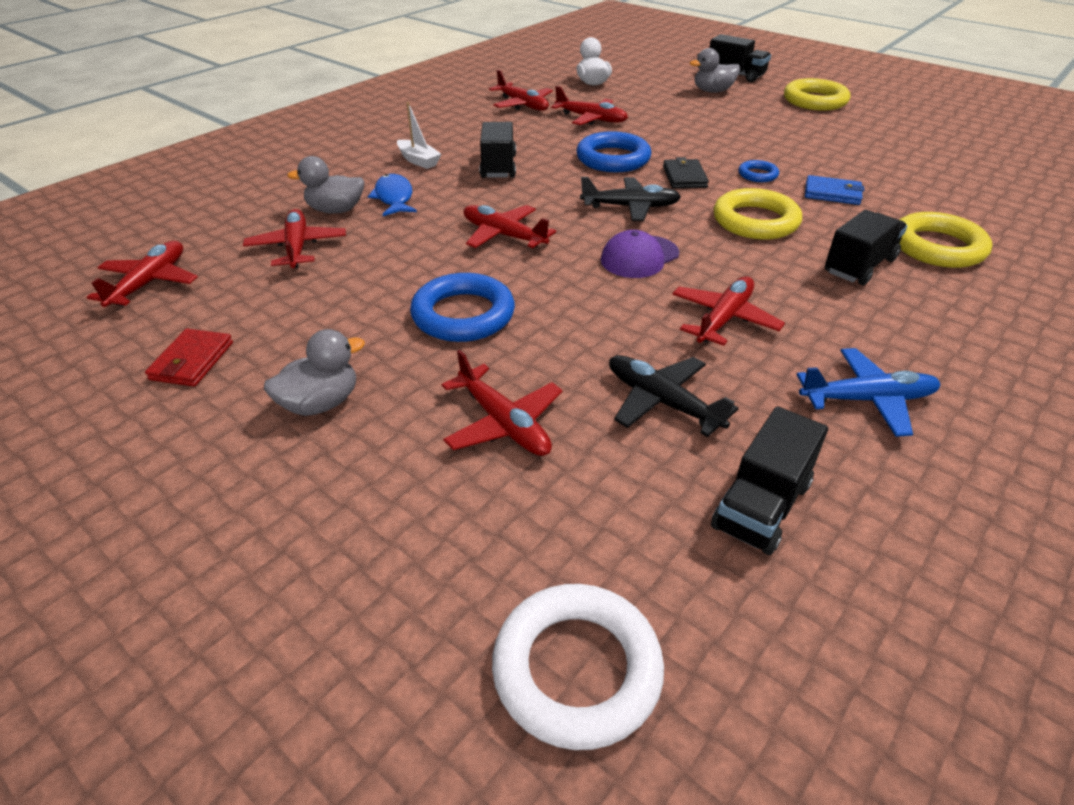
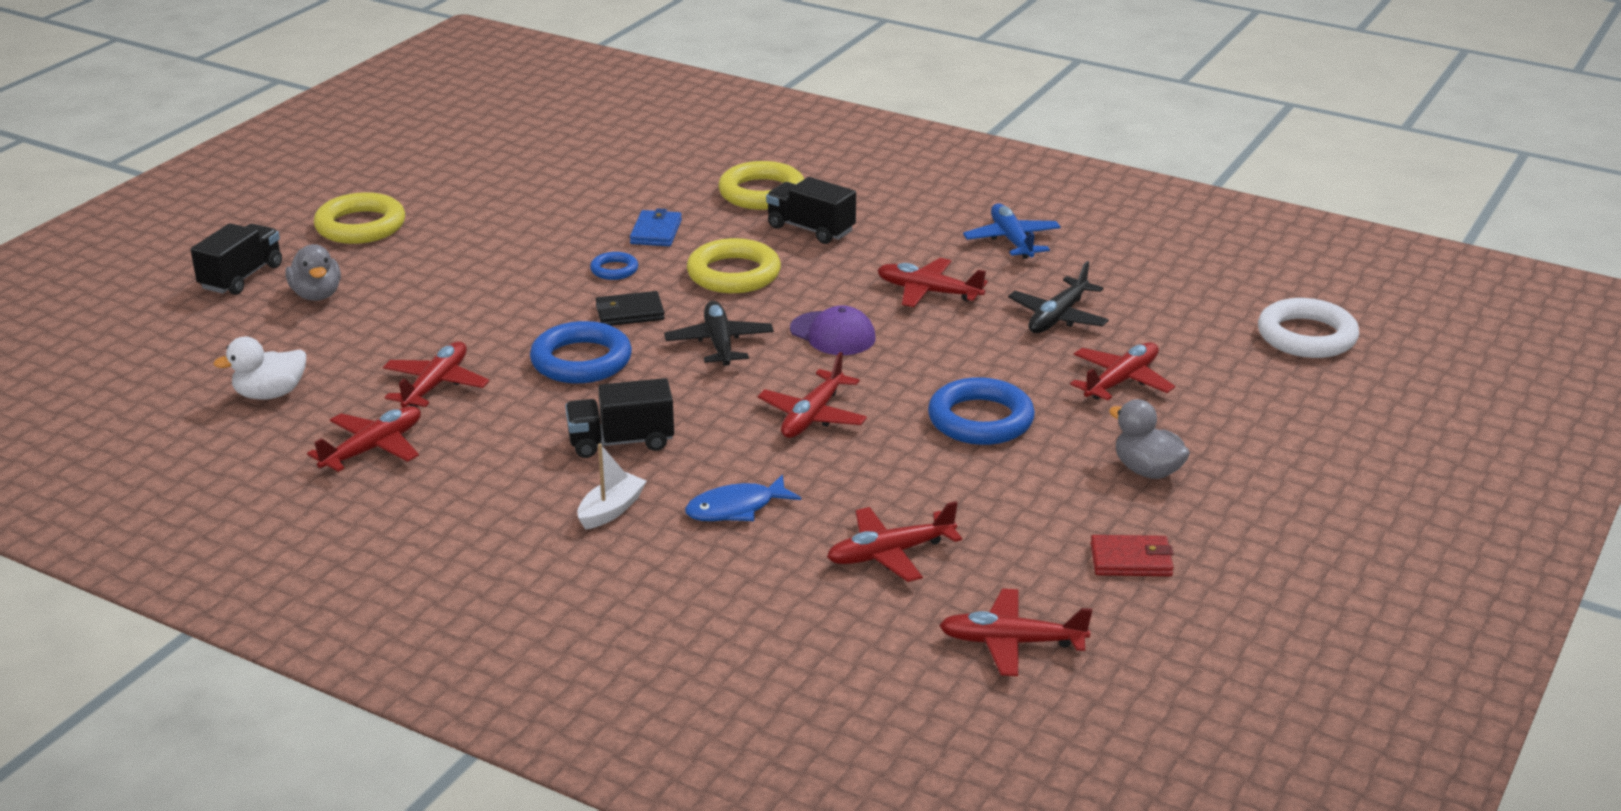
camera: 100 degrees left, 10 degrees down
(336, 210) = (785, 547): grey duck -> none
(761, 505) = (1145, 282): black truck -> none

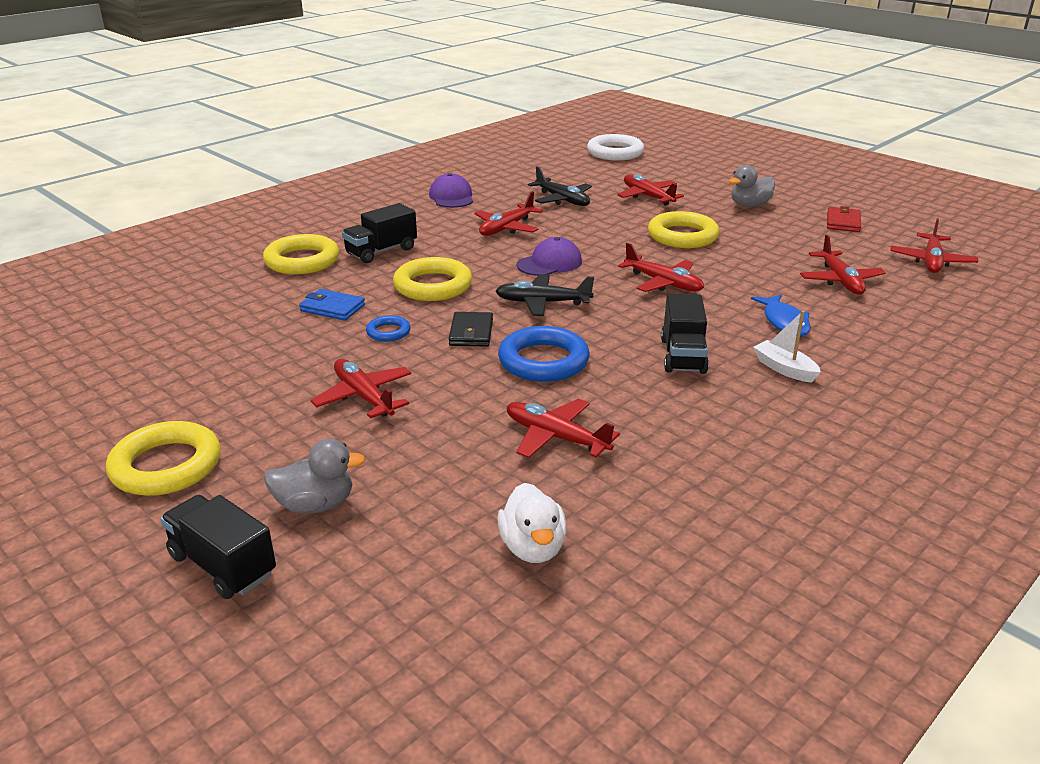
camera: 75 degrees left, 0 degrees up
(373, 448) = (666, 481): red plane -> red plane (364, 397)
(980, 420) = (682, 236): blue ring -> yellow ring
(1012, 240) = (451, 197): blue plane -> purple cap

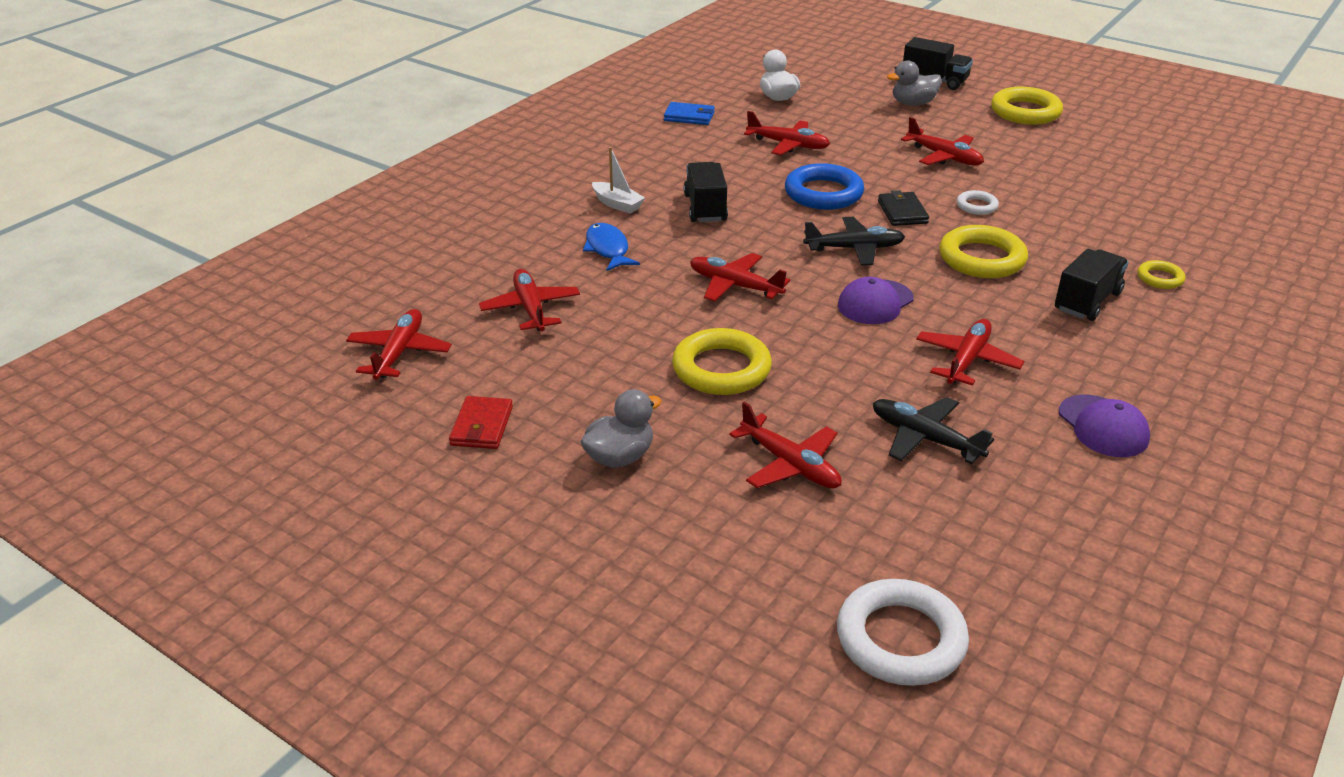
camera: 170 degrees right, 5 degrees up
(302, 261) = (1160, 278): yellow ring -> yellow ring, size x0.51
(332, 308) = (1054, 224): blue wallet -> blue wallet (689, 116)
(388, 332) = (976, 206): blue ring -> white ring

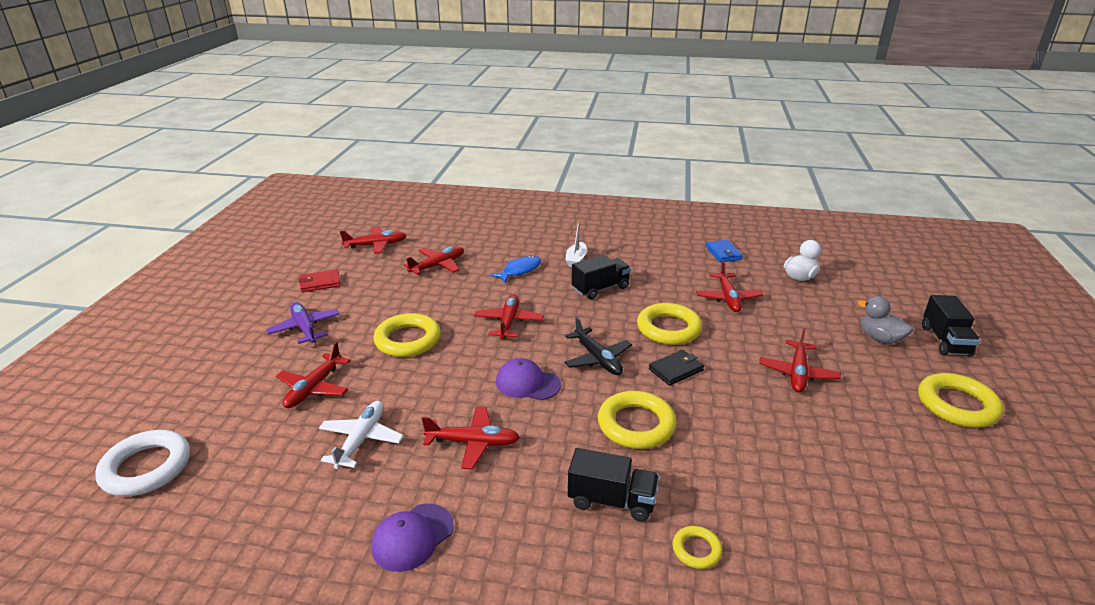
camera: 65 degrees right, 5 degrees down
(620, 457) = (305, 328): grey duck -> purple plane
(823, 193) = (668, 328): blue ring -> yellow ring
(925, 438) = (361, 440): black plane -> white plane
(976, 206) = (726, 406): white ring -> none

